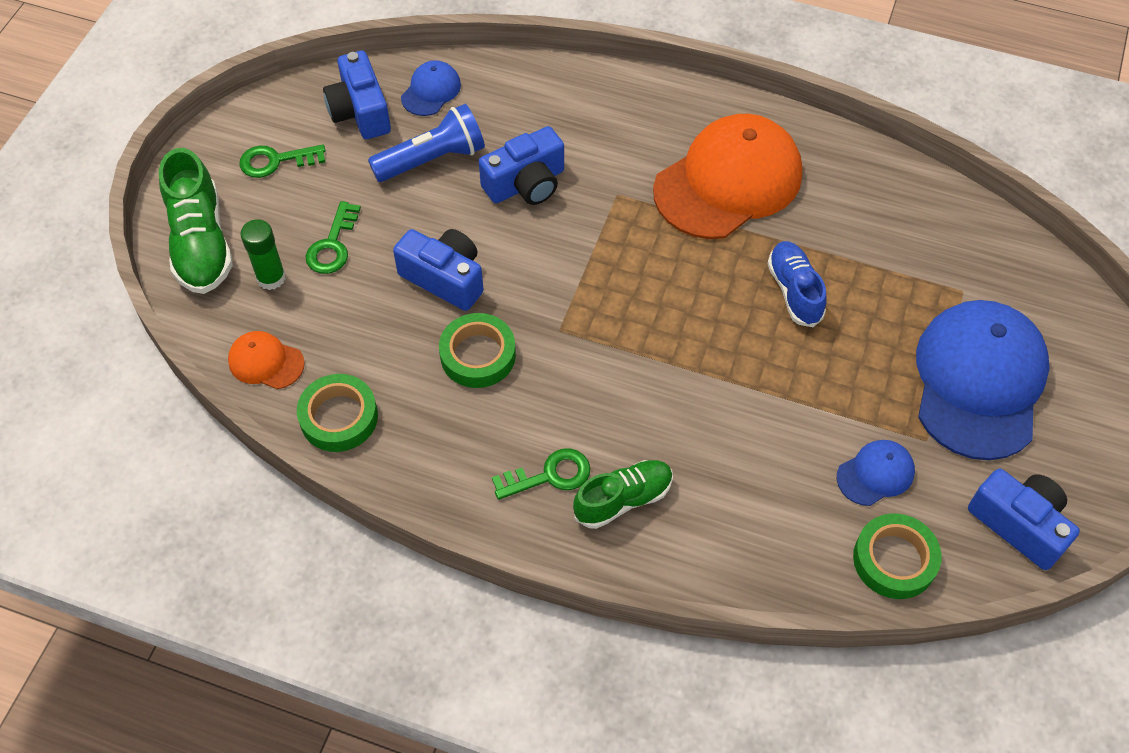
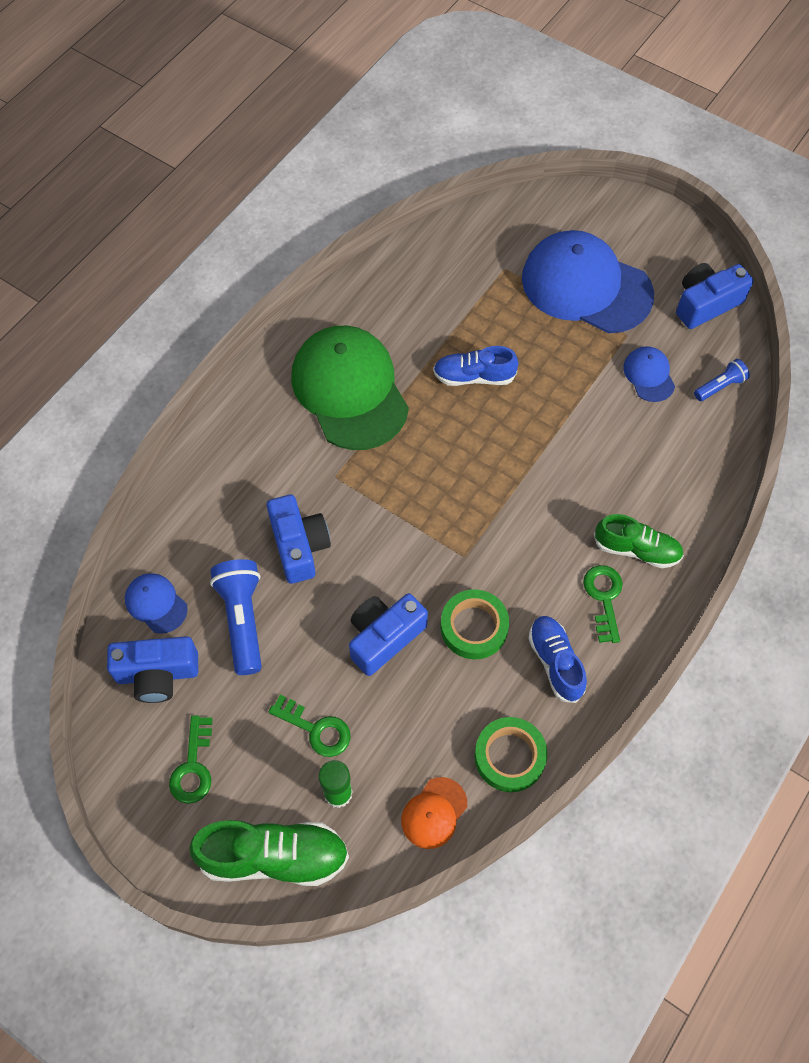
camera: 75 degrees left, 5 degrees up
(457, 440) = (555, 662): none -> blue shoe
(623, 499) = (636, 549): green shoe -> green shoe turned 120 degrees clockwise
(728, 181) = (349, 390): orange cap -> green cap
(894, 560) = (720, 386): green tape -> blue flashlight

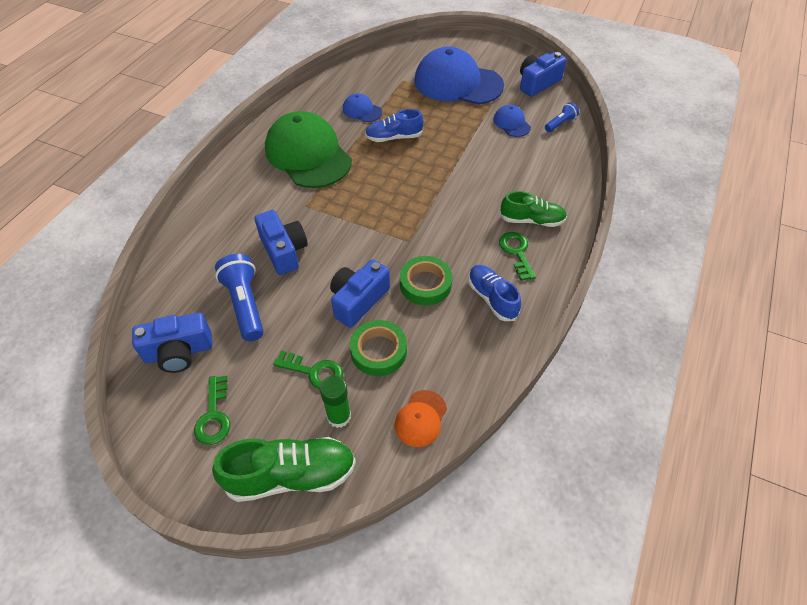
camera: 10 degrees left, 10 degrees down
(156, 603) = (174, 303): blue cap -> blue cap (362, 110)
(509, 756) = (472, 367): green tape -> green tape (378, 351)

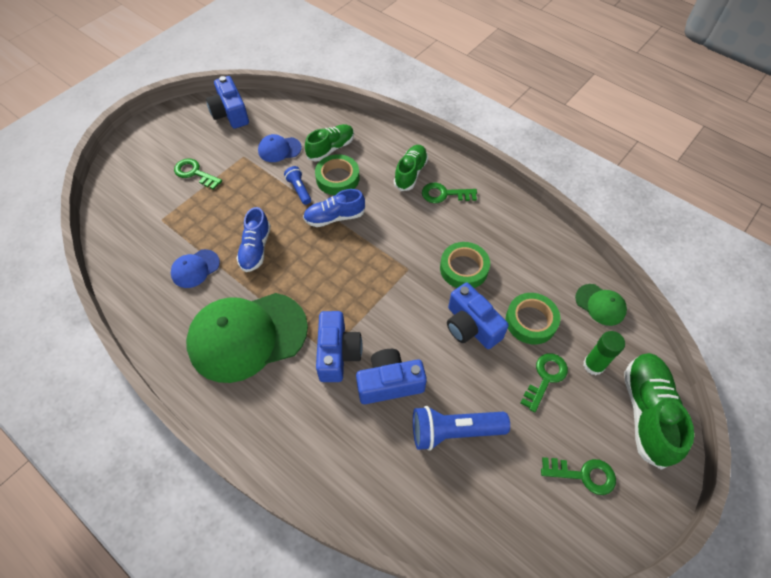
camera: 75 degrees left, 5 degrees up
(179, 352) = (504, 506): blue camera -> blue camera (337, 353)
(420, 418) = (600, 305): orange cap -> green cap
(457, 83) = (195, 173): blue cap -> green key
(492, 298) = (490, 225): blue shoe -> blue shoe (334, 217)
(496, 169) = (337, 178): none -> green tape
(532, 156) = (331, 148): none -> green shoe
(560, 124) = (296, 116): blue flashlight -> blue flashlight (299, 190)

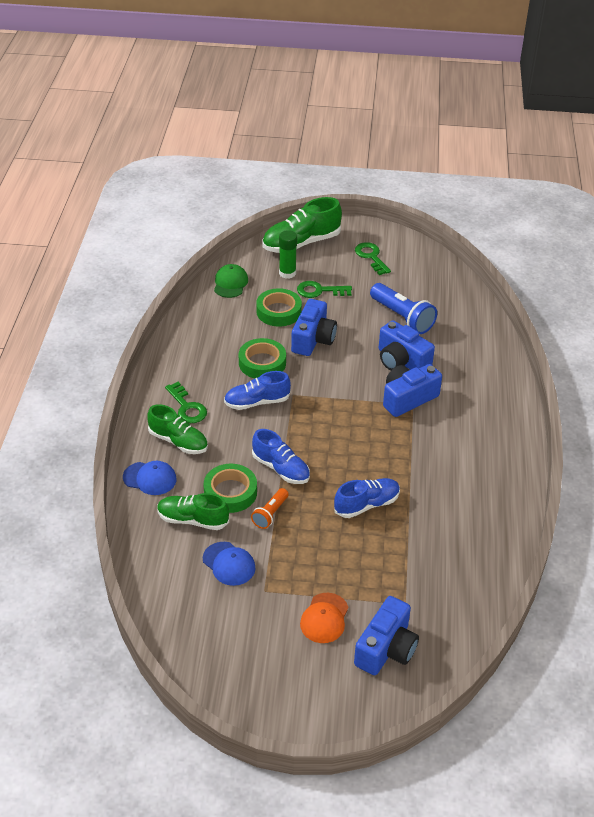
camera: 125 degrees left, 15 degrees down
(195, 173) = (324, 618): green key -> orange cap
(195, 269) = (428, 535): blue cap -> blue cap (150, 478)
(230, 113) = (208, 650): blue camera -> blue camera (386, 649)
(247, 336) = (449, 458): green cap -> none
(299, 190) = (270, 514): blue flashlight -> orange flashlight
(410, 173) = (178, 441): green shoe -> green shoe turned 135 degrees counterclockwise
(417, 240) = (257, 402): none -> blue shoe

